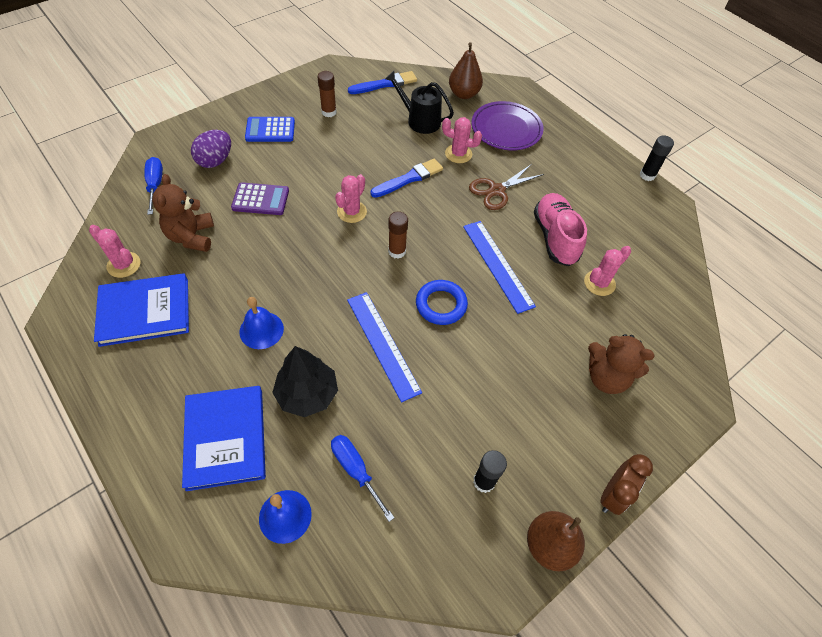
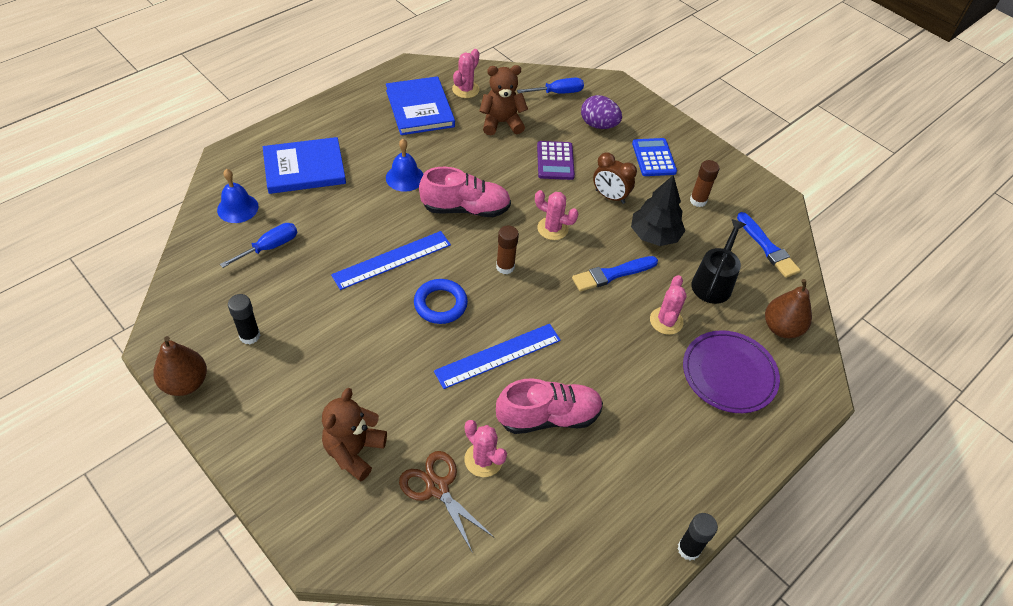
camera: 85 degrees right, 5 degrees down
(307, 394) = (341, 212): black tree -> black tree (654, 235)
(317, 277) = (465, 209): none -> pink shoe
(409, 178) = (612, 274): blue brush -> blue brush turned 105 degrees clockwise
(496, 190) = (613, 359): brown scissors -> brown scissors (437, 488)
(612, 495) = (223, 441): brown clock -> brown clock (610, 196)

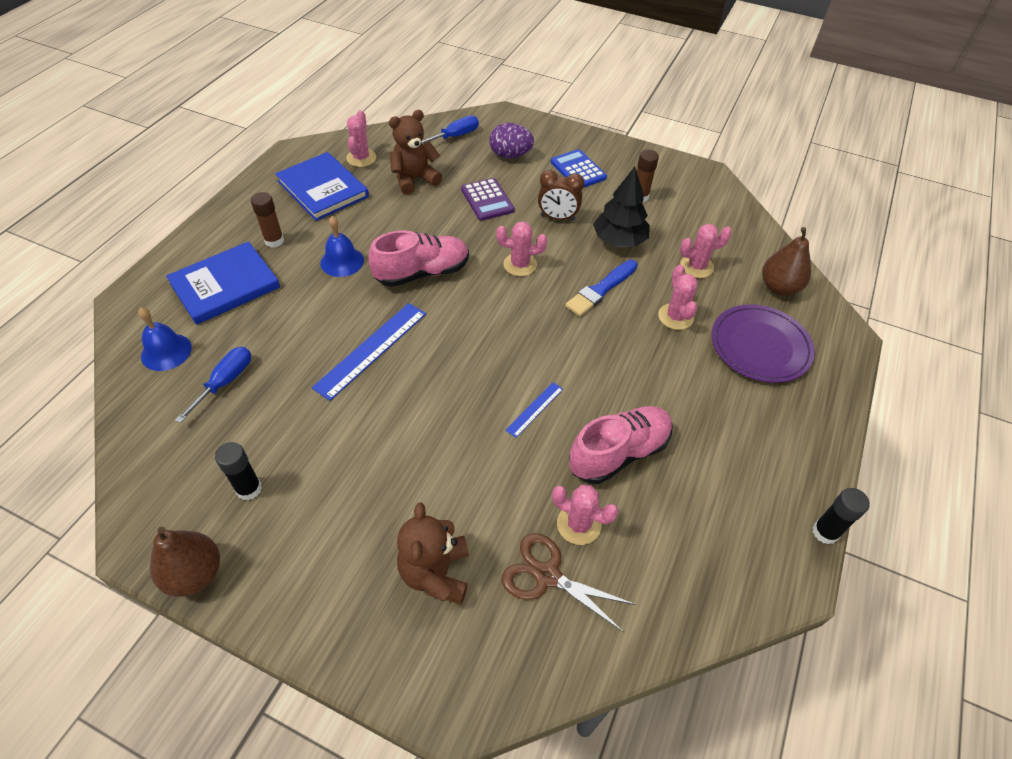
camera: 20 degrees left, 0 degrees up
(440, 304) = (447, 378): blue ring -> none
(498, 356) = (535, 409): blue ruler -> blue ruler, size x0.52
(505, 267) = (493, 317): brown glue stick -> brown glue stick (274, 241)
(713, 283) = (696, 266): black watering can -> pink cactus
(767, 247) = (724, 219): blue brush -> none

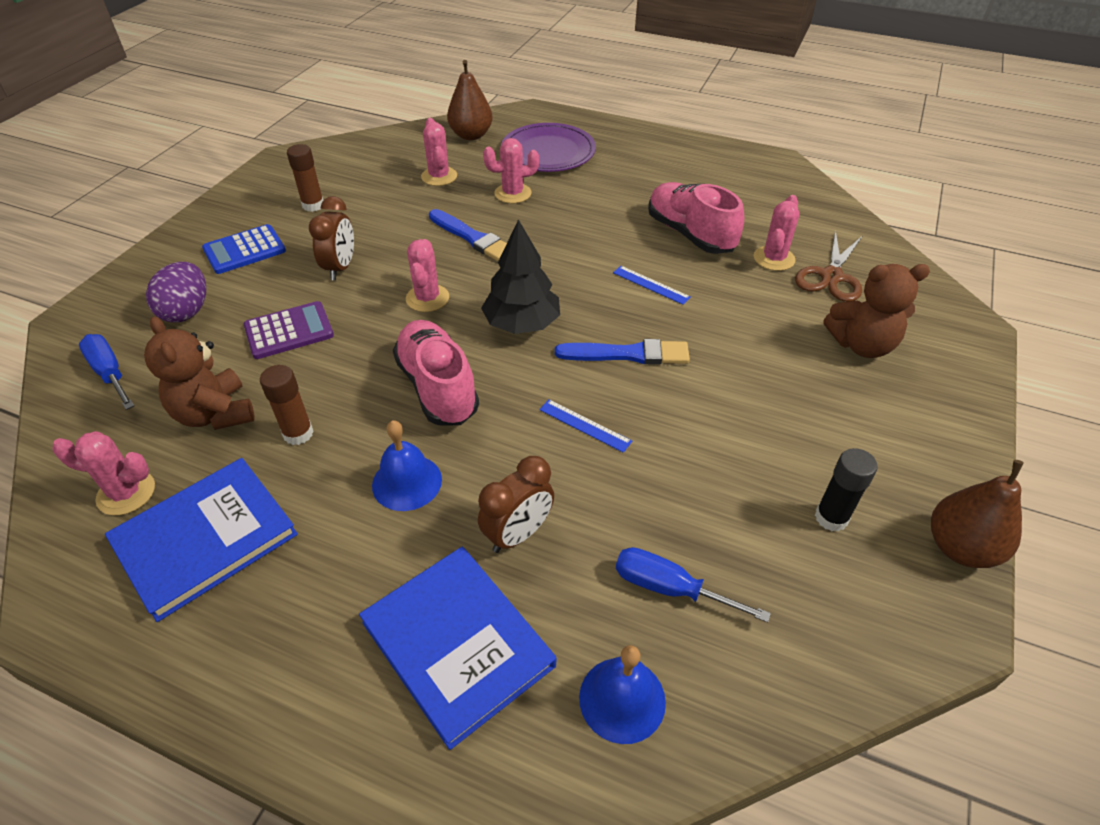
camera: 90 degrees left, 5 degrees down
(274, 241) = (343, 589): brown glue stick -> brown glue stick (298, 433)
(288, 311) = (518, 534): none -> brown clock
(371, 349) = (585, 425): blue ruler -> blue ruler, size x0.52
(444, 382) = (627, 354): none -> blue brush
(619, 240) = (391, 223): black tree -> black tree (522, 324)
(825, 532) = (733, 144): black glue stick -> none

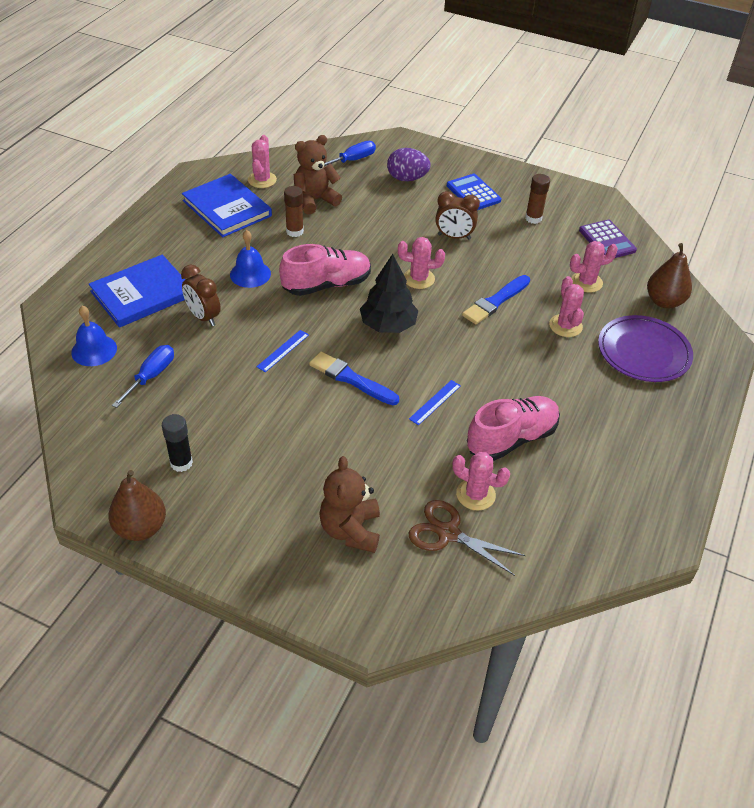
camera: 90 degrees right, 0 degrees up
(289, 331) = (386, 220): purple calculator -> purple calculator (607, 240)
(627, 354) = (351, 379): blue brush -> blue brush turned 120 degrees clockwise

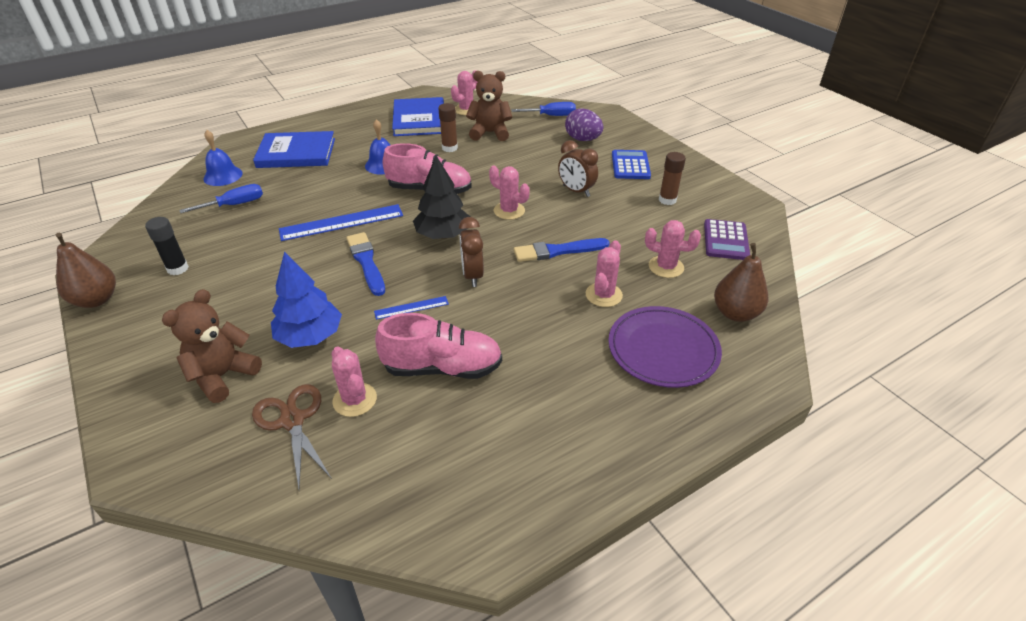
camera: 35 degrees right, 5 degrees down
(203, 317) = (316, 180): brown clock -> brown clock (472, 275)
(283, 351) = (342, 222): blue ruler -> blue ruler, size x1.92
(382, 464) = (310, 336): none -> blue tree

